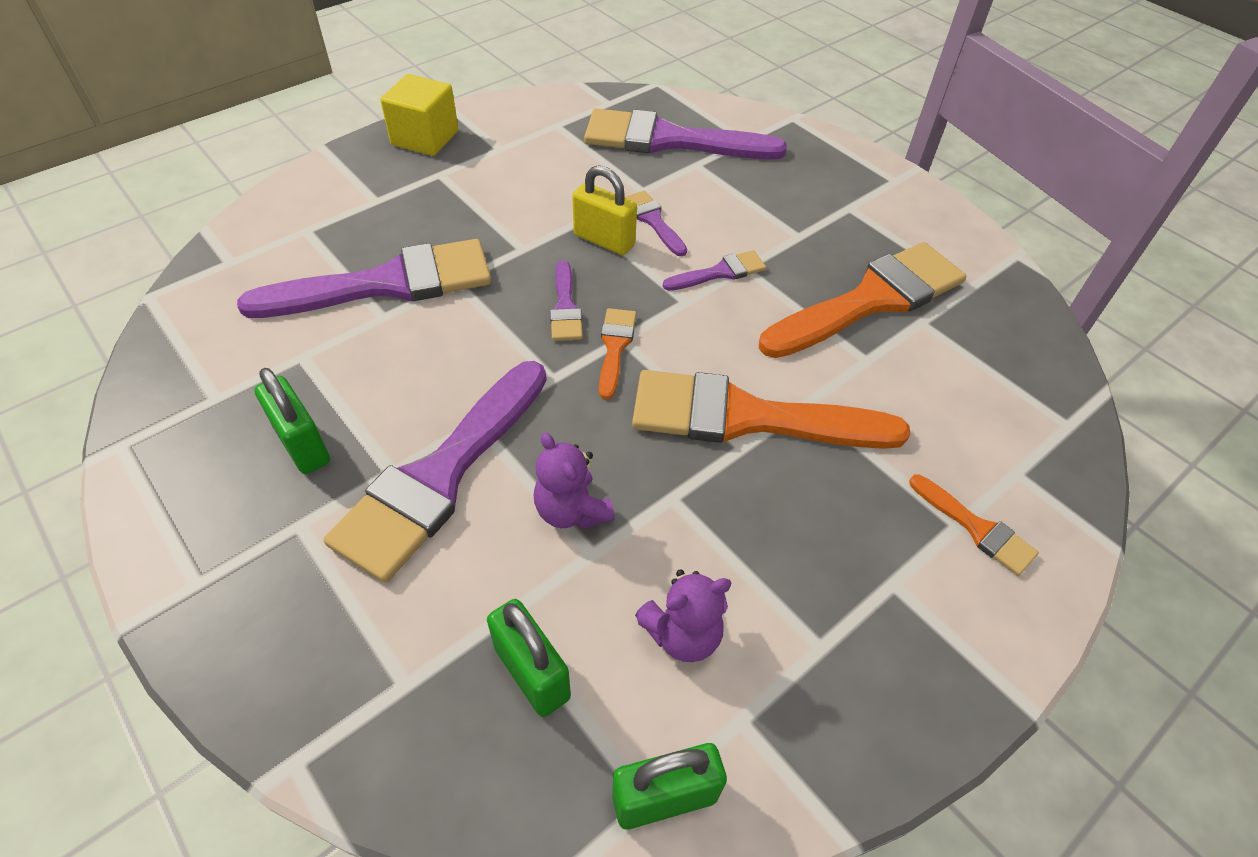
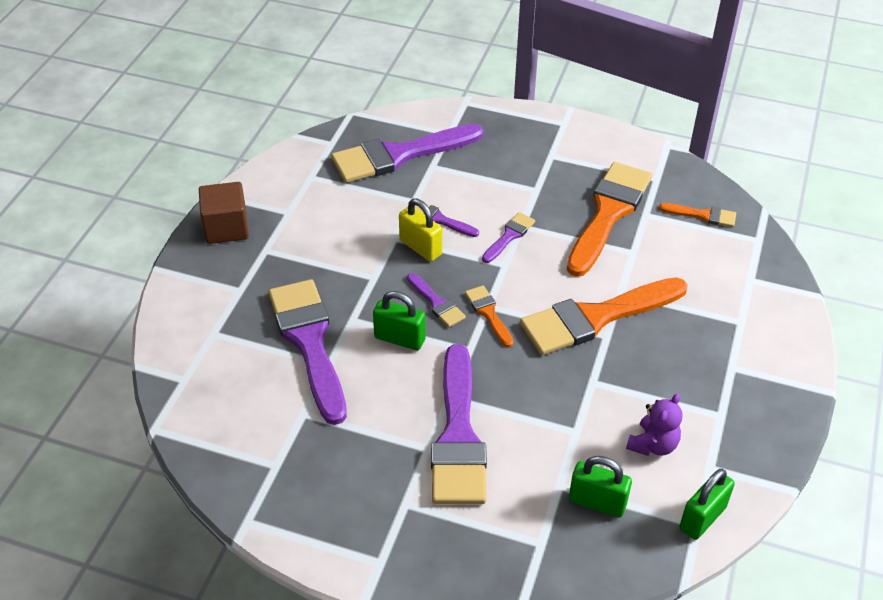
camera: 30 degrees left, 5 degrees down
(302, 445) = (361, 462): green padlock -> green padlock (399, 339)
(387, 284) = (309, 342): purple brush -> purple brush turned 60 degrees counterclockwise
(425, 138) = (226, 228): yellow cube -> brown cube
(571, 510) = (546, 416): purple teddy bear -> none
(604, 240) = (420, 247): yellow padlock -> yellow padlock turned 45 degrees clockwise
(976, 528) = (750, 319): orange brush -> orange brush (703, 215)

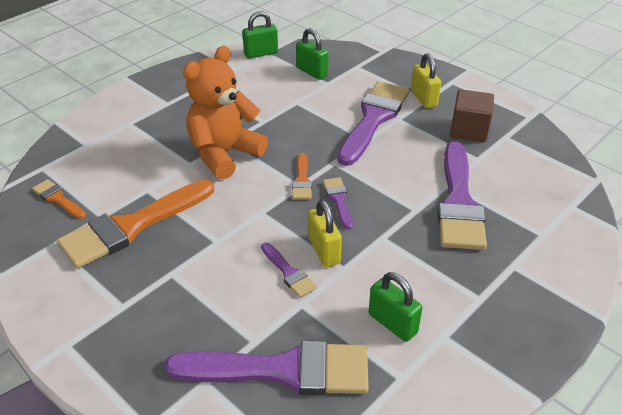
camera: 155 degrees left, 5 degrees down
(226, 228) = (518, 339): brown cube -> brown cube (469, 130)
(399, 339) = (383, 184): green padlock -> green padlock (392, 323)
(408, 503) = (423, 98): none -> yellow padlock
(509, 236) = (236, 235): purple brush -> none
(596, 318) = (224, 154): orange brush -> orange teddy bear
(653, 445) = (256, 84): purple teddy bear -> none

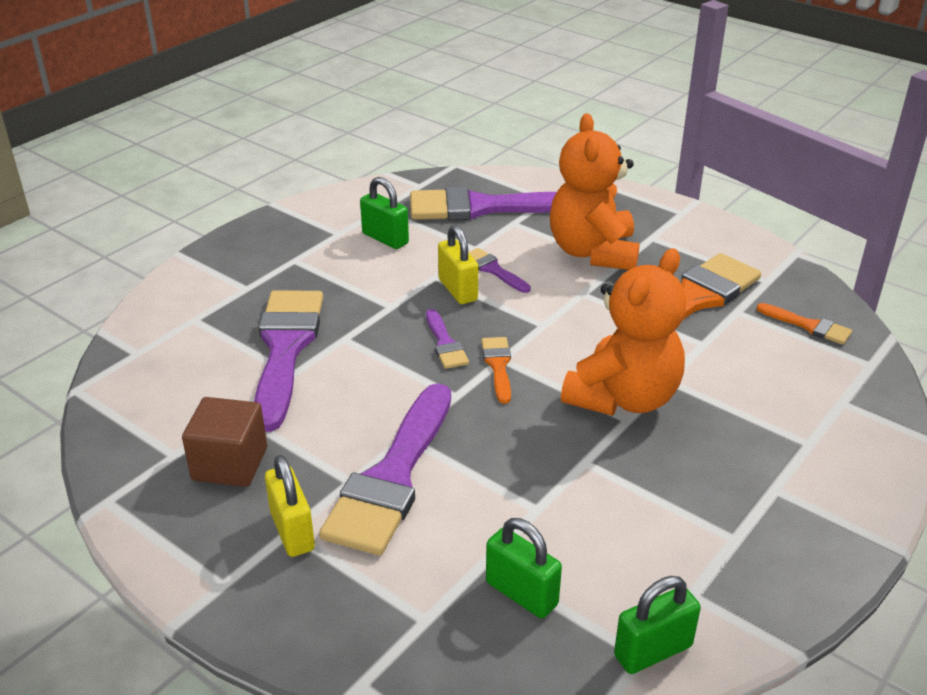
camera: 175 degrees right, 5 degrees down
(188, 289) = (593, 252): none -> orange teddy bear

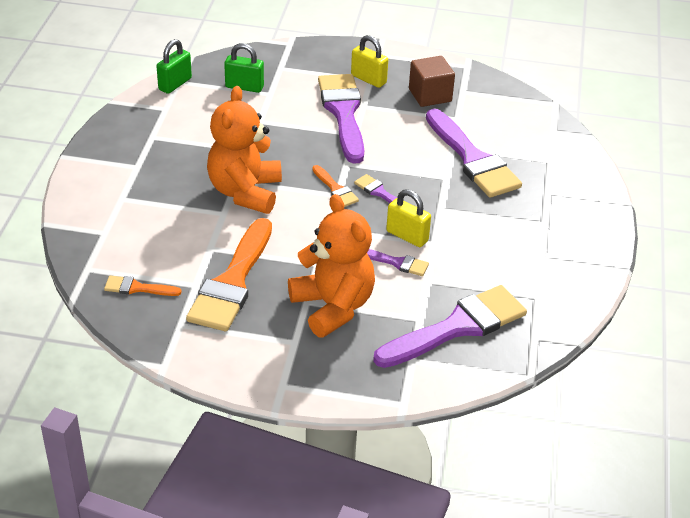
camera: 150 degrees right, 5 degrees up
(385, 238) = (502, 265): green padlock -> none

